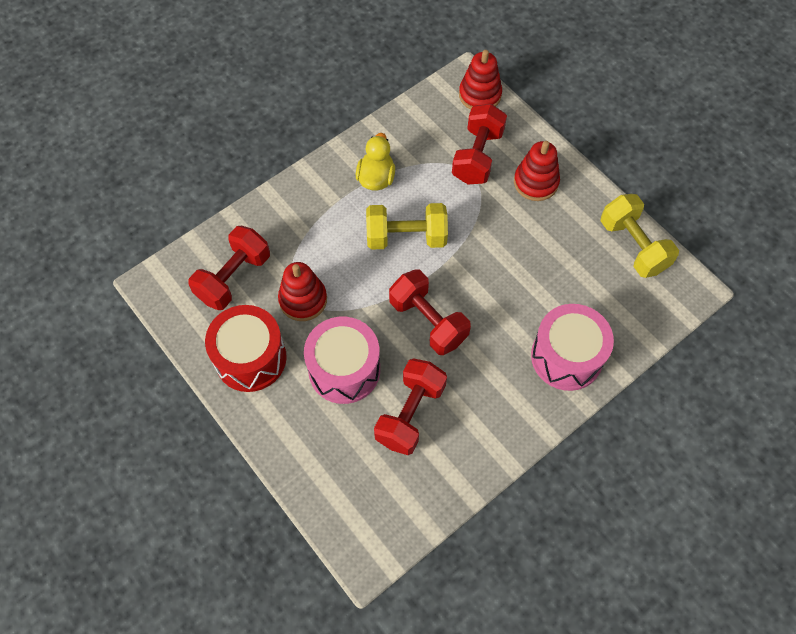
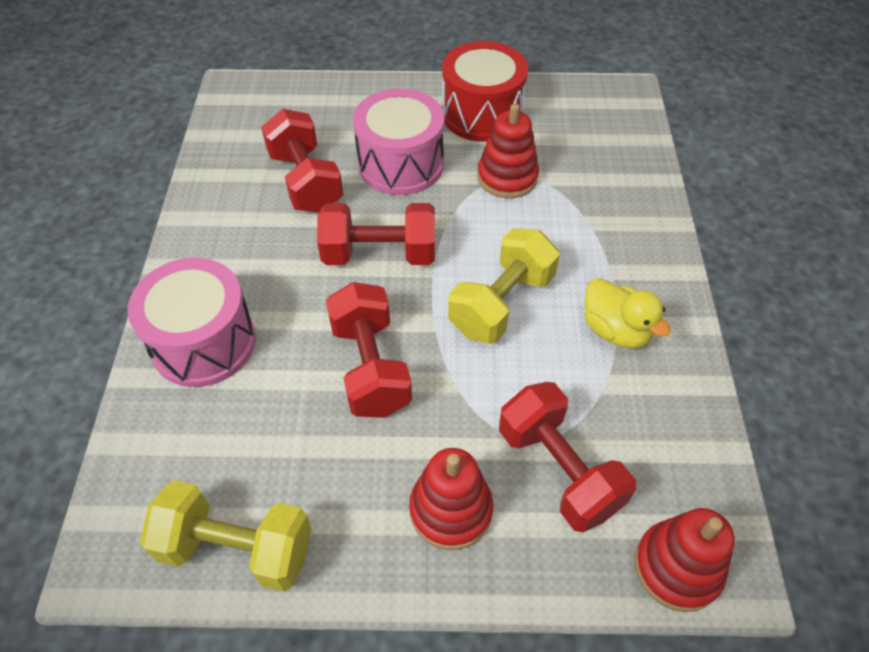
camera: 130 degrees right, 10 degrees down
(234, 278) = (583, 144): red dumbbell -> red dumbbell (370, 367)

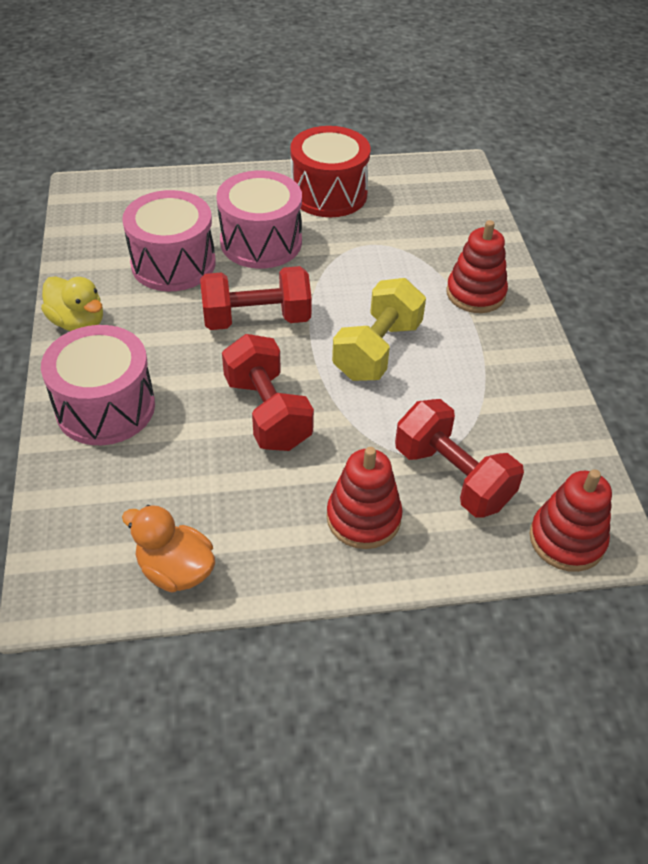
camera: 10 degrees left, 5 degrees down
(237, 548) = (176, 570): yellow dumbbell -> orange duck
(306, 181) = (173, 263): red dumbbell -> pink drum
(507, 177) = (362, 245): red stacking toy -> red stacking toy (475, 293)
(615, 330) = (483, 362): yellow duck -> yellow duck (78, 322)

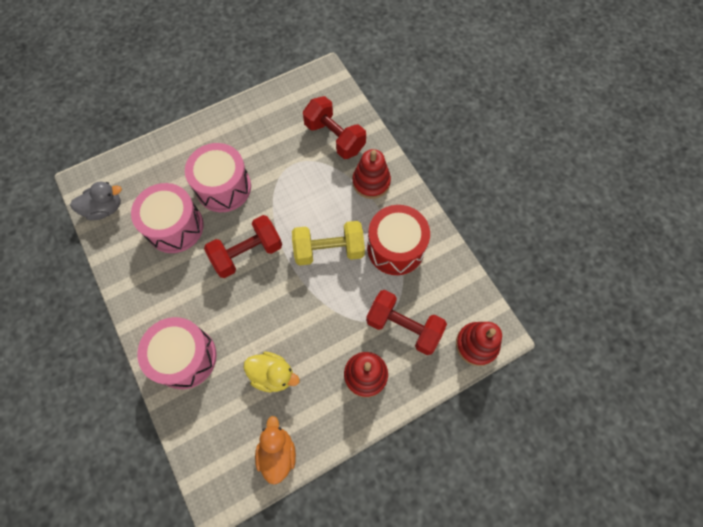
camera: 20 degrees left, 20 degrees up
(78, 322) = (136, 299): yellow duck -> yellow duck (273, 374)
(94, 220) = (105, 208): none -> grey duck
(176, 570) = (277, 452): orange duck -> orange duck turned 75 degrees clockwise
(267, 413) = (283, 323): red dumbbell -> red dumbbell (334, 137)
(329, 194) = (250, 128): red drum -> red drum (395, 248)
(377, 350) = (329, 250): yellow dumbbell -> yellow dumbbell turned 75 degrees clockwise

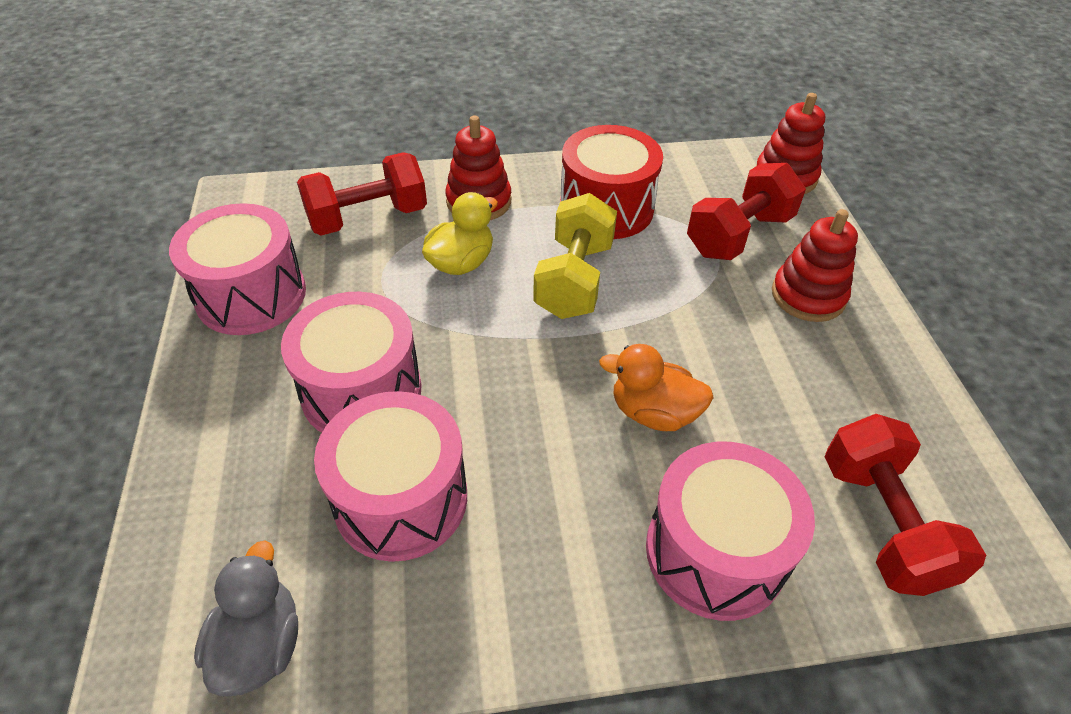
camera: 70 degrees left, 20 degrees down
(247, 253) = (526, 389): red dumbbell -> red dumbbell (882, 523)
(262, 117) = (251, 295): none -> pink drum
(273, 374) = (783, 413): yellow duck -> yellow duck (461, 263)
(277, 452) = (931, 444): orange duck -> orange duck (653, 412)

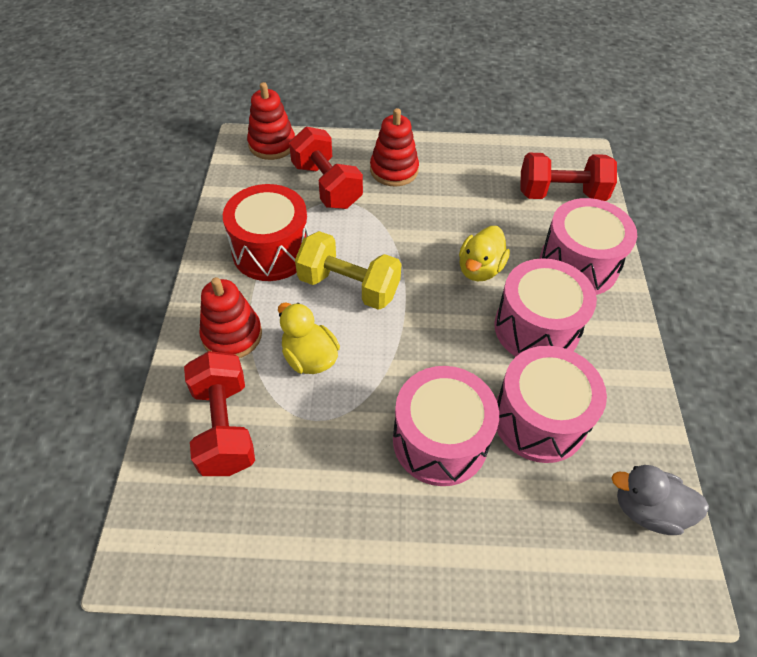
camera: 80 degrees left, 5 degrees up
(251, 295) = (308, 533): pink drum -> pink drum (536, 328)
(653, 412) = (480, 269): orange duck -> yellow duck

